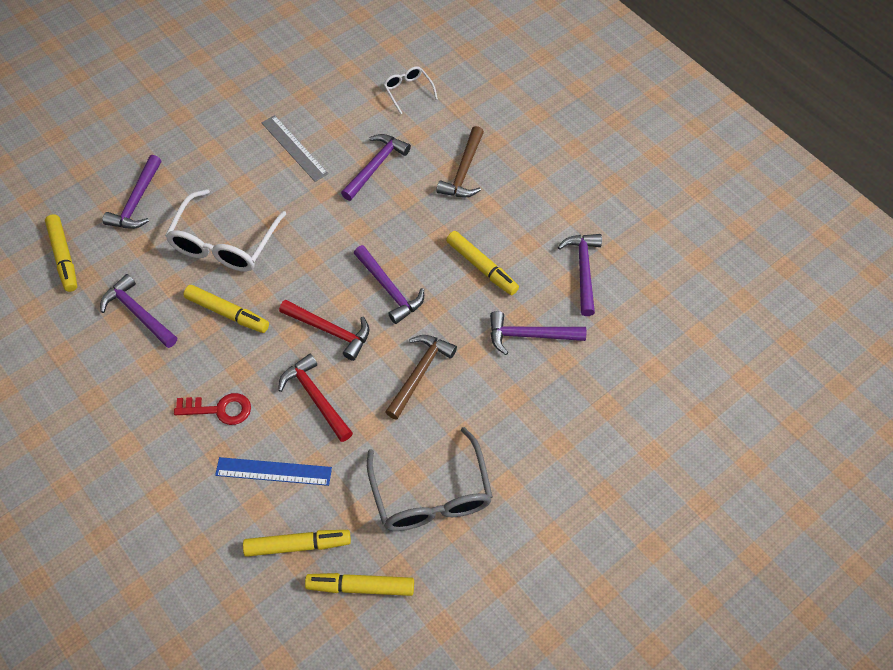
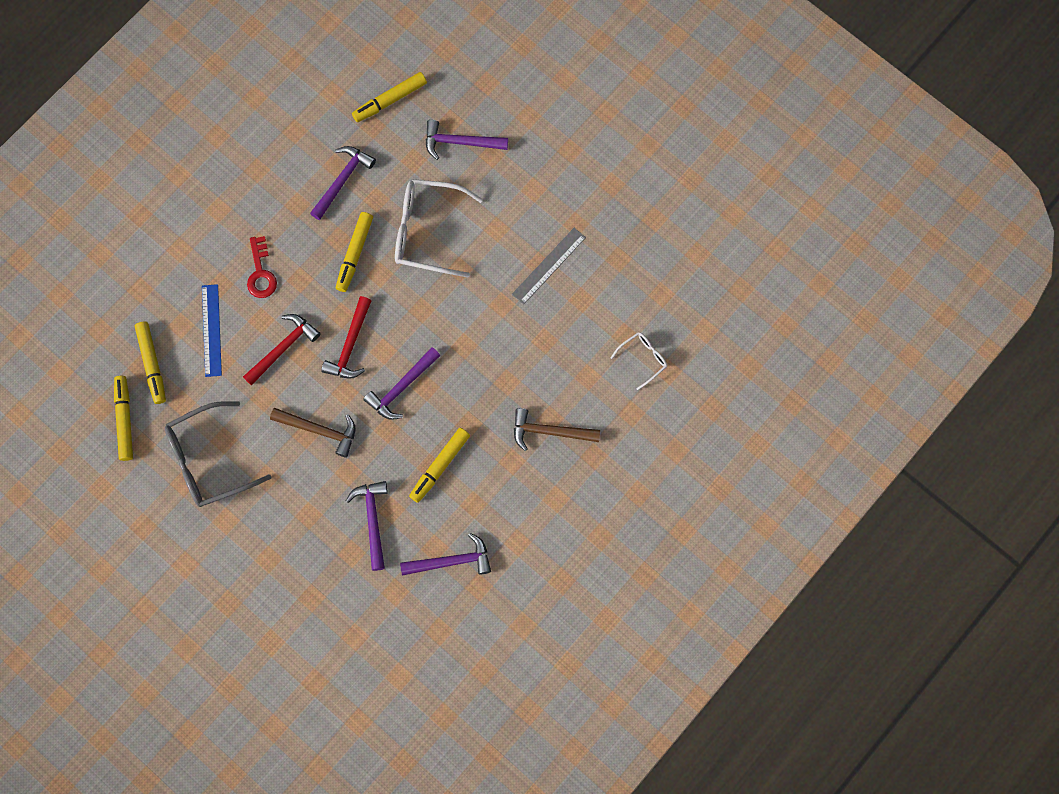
camera: 80 degrees right, 15 degrees up
(375, 166) = (540, 346): purple hammer -> none

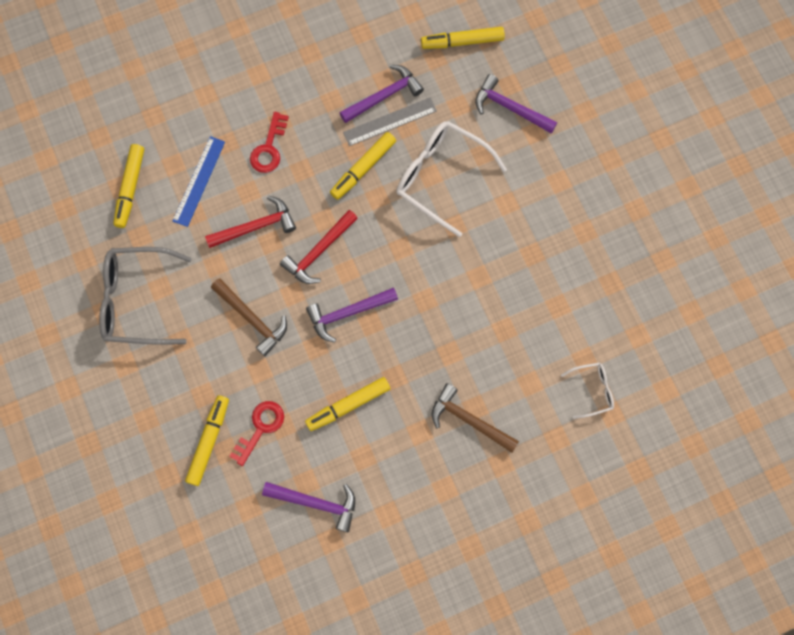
camera: 25 degrees right, 0 degrees up
(124, 420) = (80, 228): yellow marker -> yellow marker (208, 442)
(372, 520) = (260, 428): purple hammer -> red key
(548, 265) = (541, 259): grey ruler -> grey ruler (390, 121)

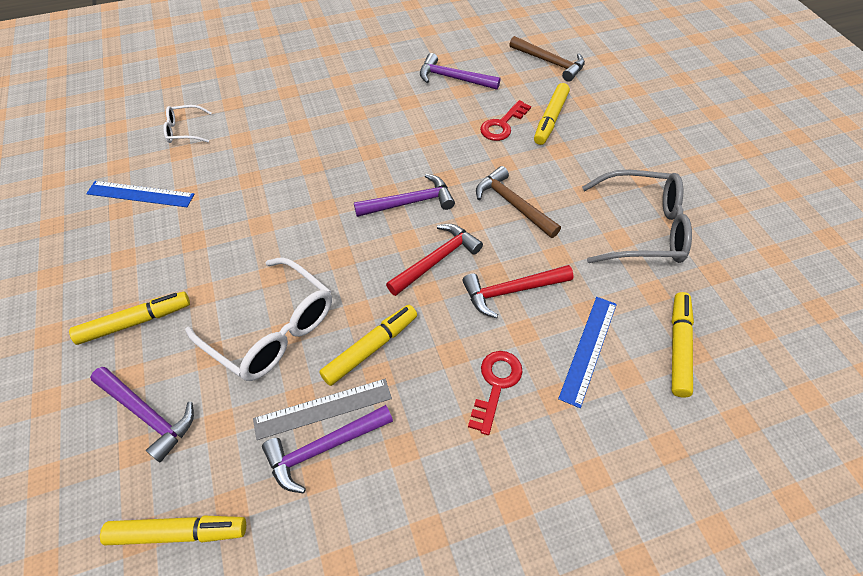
camera: 175 degrees left, 20 degrees down
(348, 405) = (418, 134): yellow marker -> yellow marker (134, 322)
(469, 420) = (307, 118): brown hammer -> brown hammer (550, 62)
(600, 301) = (140, 194): none -> blue ruler

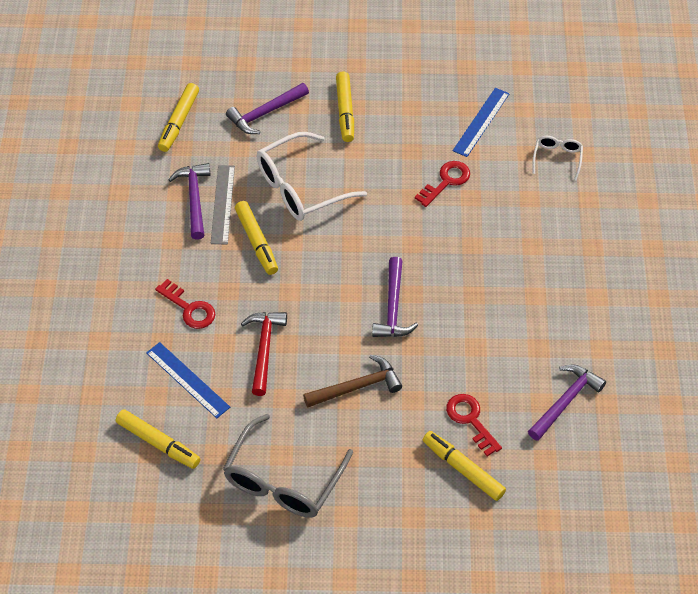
camera: 110 degrees right, 0 degrees up
(232, 202) = (446, 181): none -> red key
(436, 260) = (319, 307): red hammer -> none
(550, 62) = (563, 512): brown hammer -> none

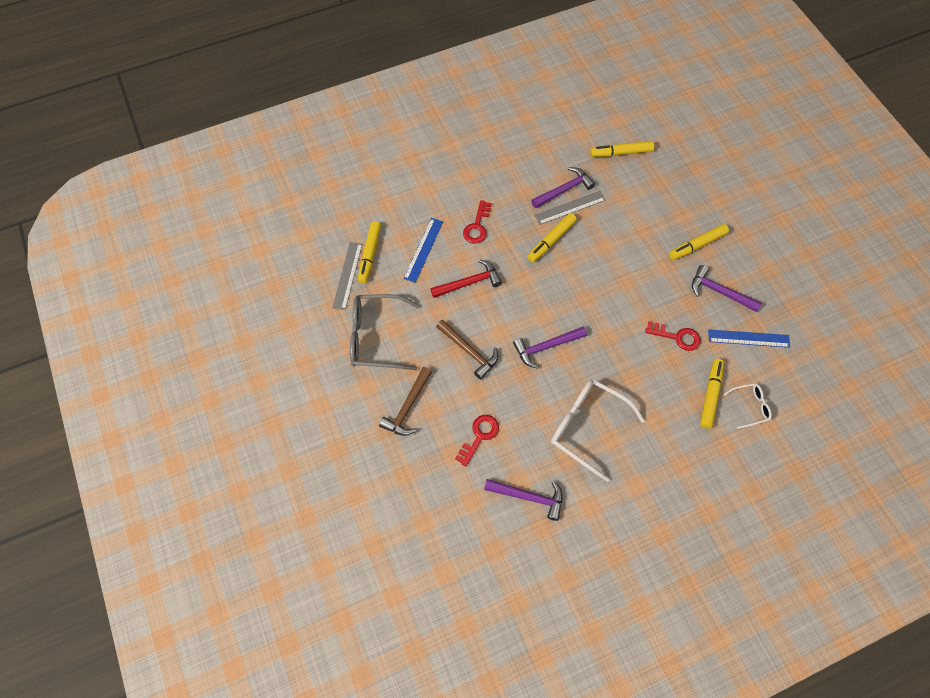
camera: 65 degrees right, 10 degrees up
(173, 480) = (347, 275): none -> grey ruler
(265, 113) = (662, 198): purple hammer -> purple hammer (719, 292)
(300, 187) = (612, 246): white glasses -> white glasses (587, 427)
(397, 481) = (408, 407): none -> brown hammer
(463, 469) = (437, 447): yellow marker -> yellow marker (710, 395)

